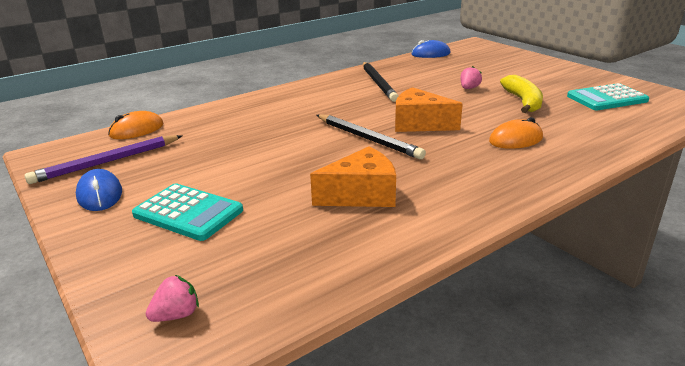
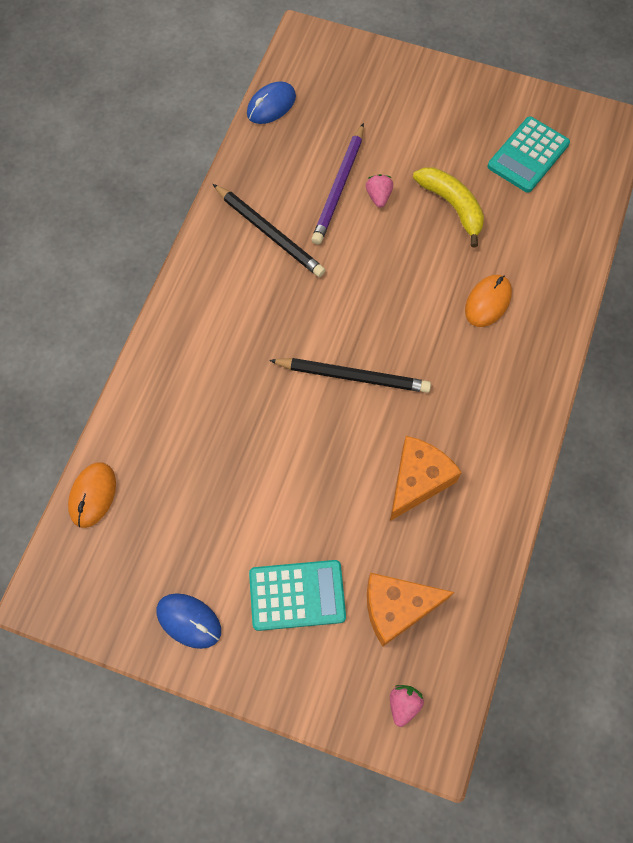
camera: 35 degrees left, 40 degrees up
(107, 162) = (133, 570): purple pencil -> purple pencil (339, 187)
(419, 124) = (381, 316): orange cheese -> orange cheese (397, 608)

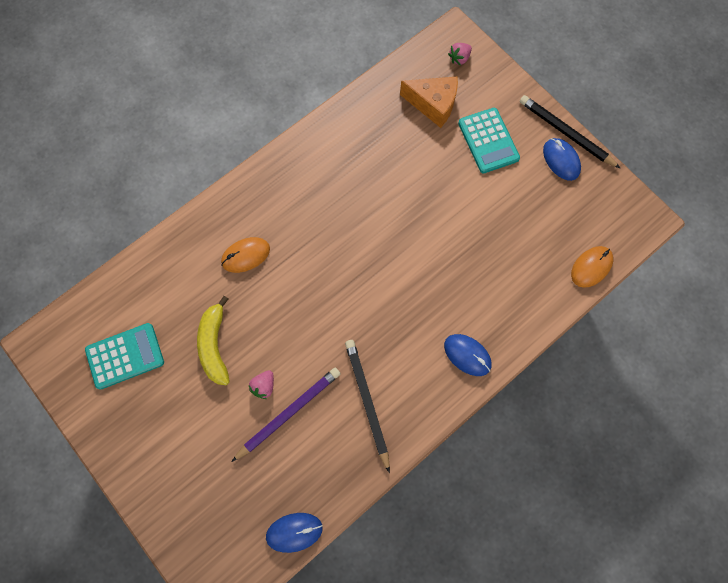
camera: 150 degrees left, 5 degrees up
(191, 326) = (467, 355): none -> blue mouse
(297, 595) = (488, 141): turquoise calculator -> turquoise calculator turned 135 degrees counterclockwise
(352, 376) = (373, 254): black pencil -> black pencil (566, 133)
(417, 481) = (374, 166): orange cheese -> none

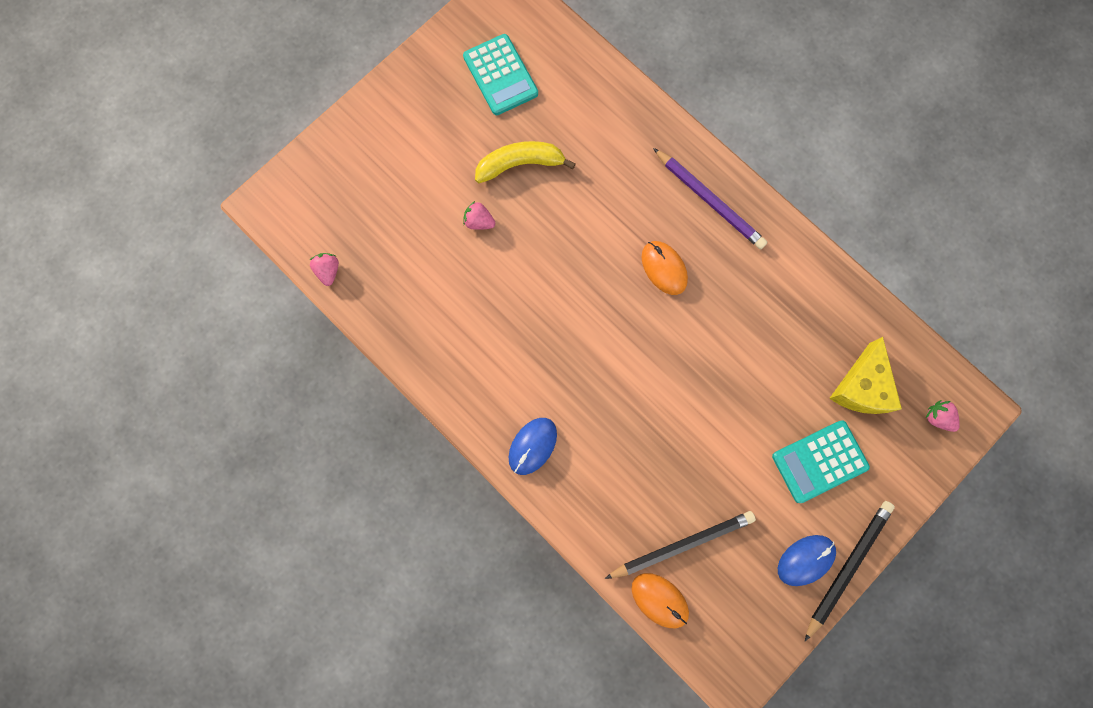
camera: 85 degrees right, 5 degrees up
(246, 255) = (628, 183): orange mouse -> orange mouse (664, 268)
(288, 413) = (451, 251): purple pencil -> purple pencil (709, 200)
(294, 532) = (328, 271): blue mouse -> pink strawberry
(367, 402) = (469, 335): black pencil -> black pencil (682, 544)
(433, 105) = (861, 387): orange cheese -> yellow cheese

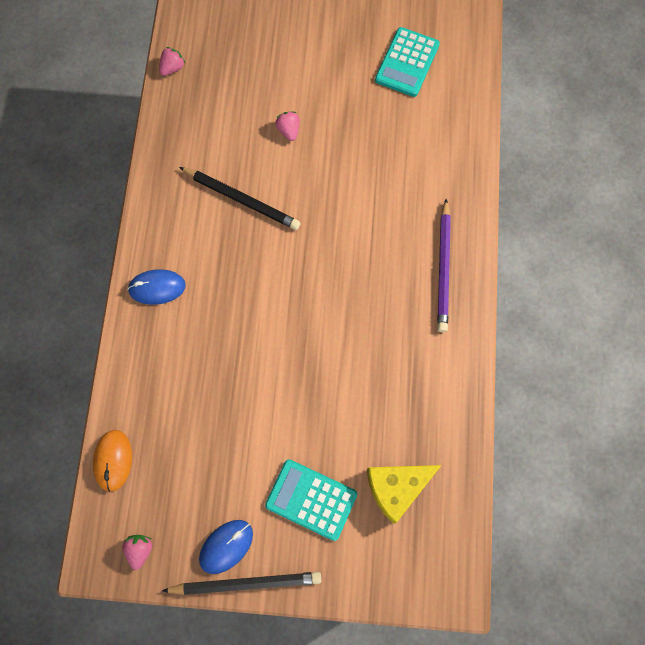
camera: 50 degrees right, 5 degrees down
(520, 164) = (354, 124): yellow banana -> none
(664, 268) = (363, 276): orange mouse -> none
(682, 544) = (167, 445): black pencil -> black pencil (241, 199)
(805, 560) = (226, 546): blue mouse -> blue mouse turned 60 degrees counterclockwise
(937, 417) = (422, 566): pink strawberry -> pink strawberry (140, 549)

